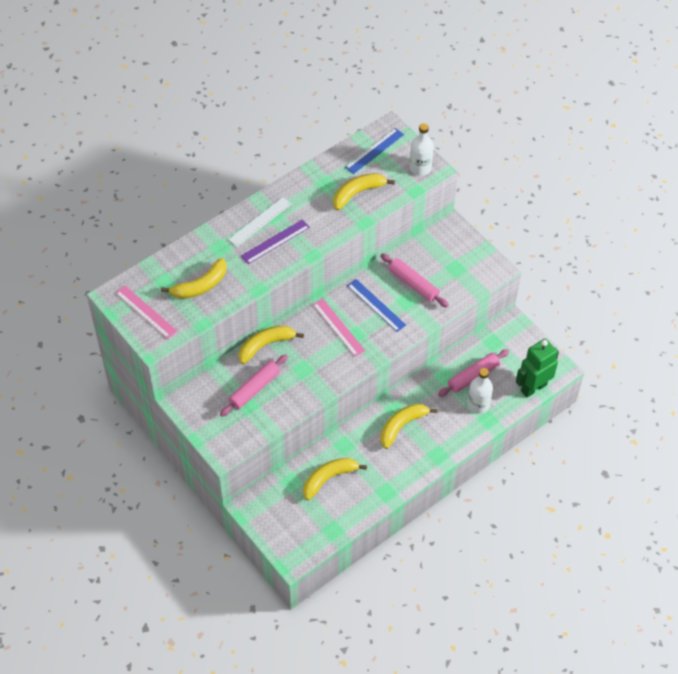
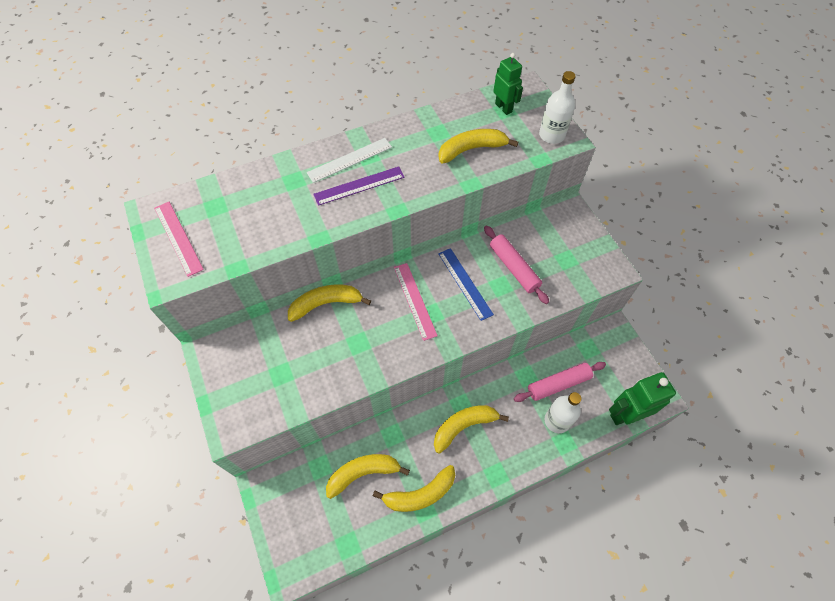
camera: 15 degrees right, 5 degrees up
(200, 286) = (253, 220): yellow banana -> yellow banana (420, 494)
(254, 389) = (295, 354): pink rolling pin -> none
(374, 151) = (503, 108): blue ruler -> green robot

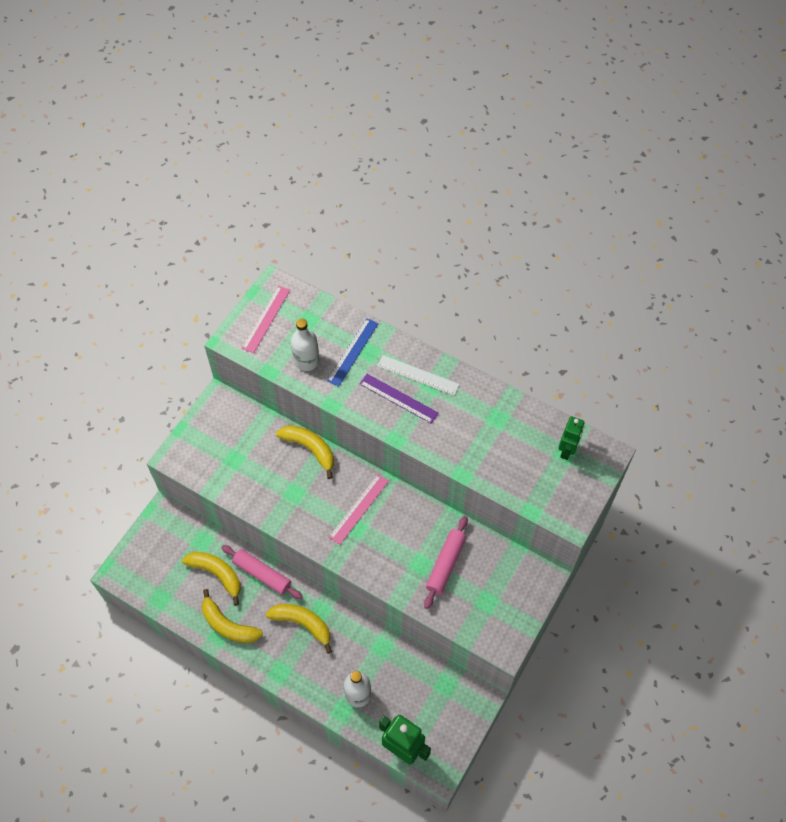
camera: 55 degrees right, 0 degrees up
(465, 283) = (402, 536): blue ruler -> blue ruler (352, 352)
(472, 149) = (499, 454): yellow banana -> none
(552, 135) = (566, 505): white bottle -> white bottle (306, 361)
(558, 384) = (392, 677): pink rolling pin -> pink rolling pin (262, 574)

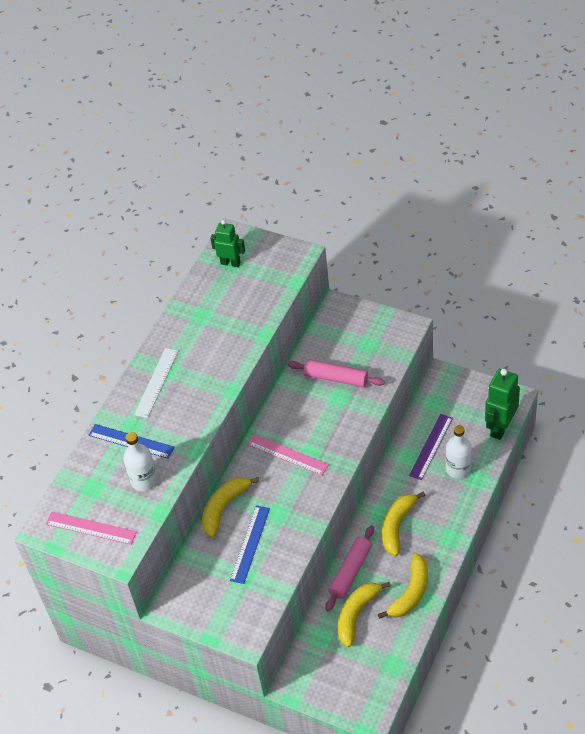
camera: 90 degrees left, 10 degrees down
(266, 467) = (250, 544): none -> blue ruler
(398, 398) = (184, 395): purple ruler -> purple ruler (431, 446)

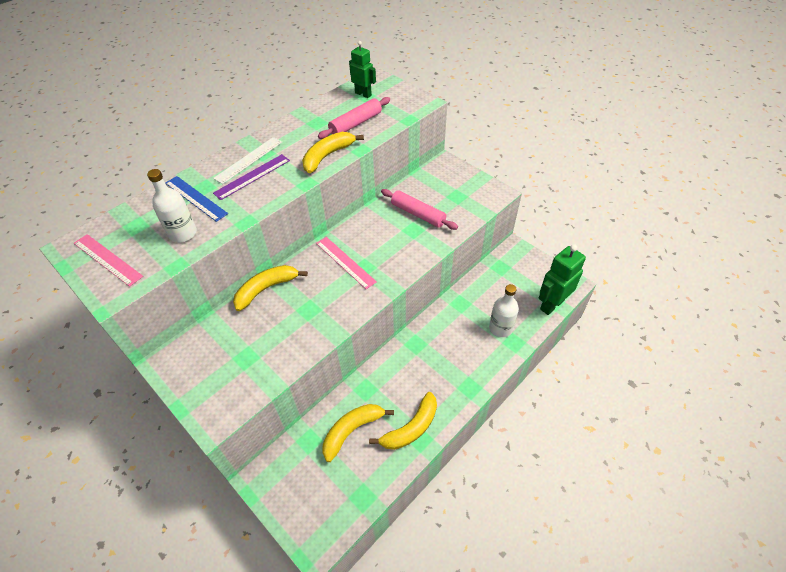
camera: 15 degrees right, 0 degrees up
(250, 544) = (269, 329): blue ruler -> none
(350, 572) = (365, 387): pink rolling pin -> pink rolling pin (355, 124)
(397, 526) = (426, 360): yellow banana -> yellow banana (328, 156)
(431, 446) = (483, 301): purple ruler -> purple ruler (252, 176)

